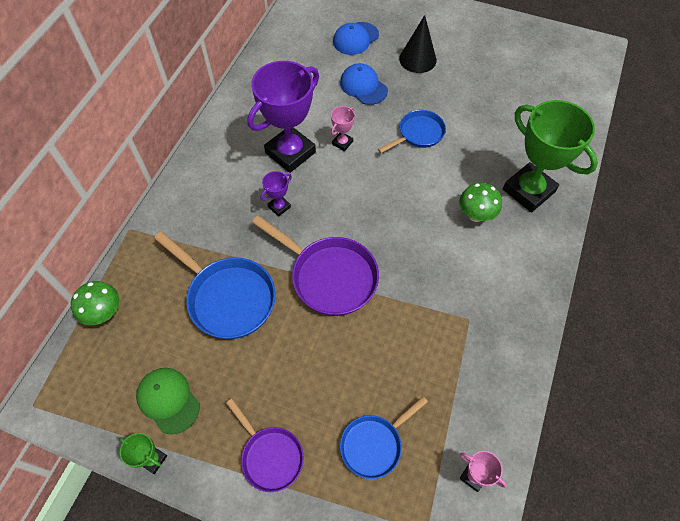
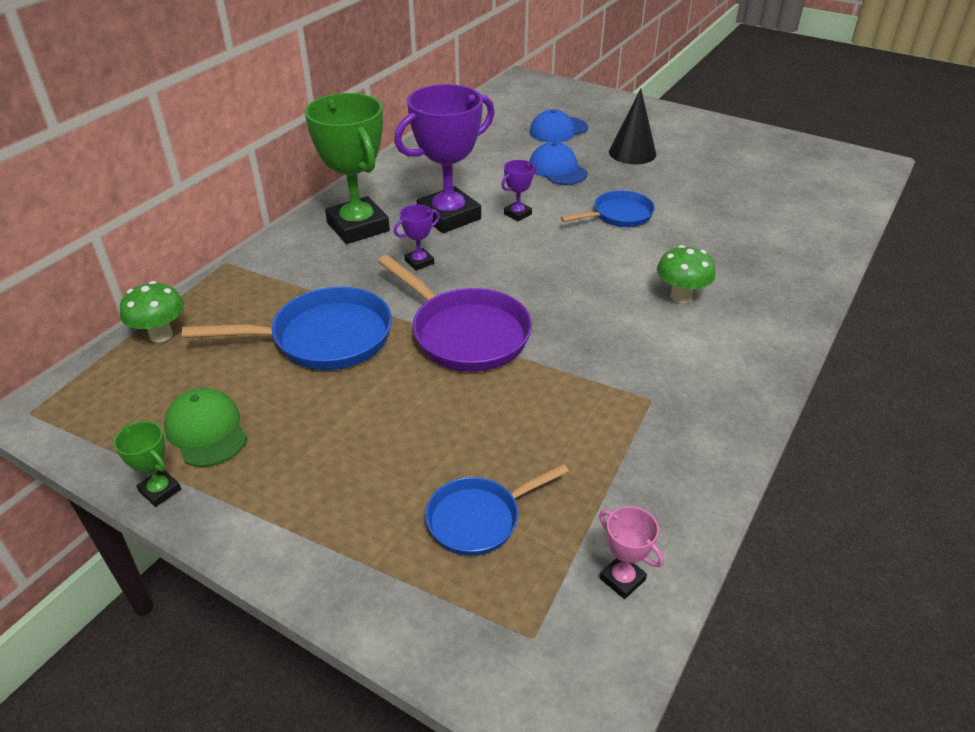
camera: 10 degrees right, 20 degrees down
(227, 297) = (323, 338): blue pan -> blue pan turned 60 degrees counterclockwise
(270, 456) = (323, 510): purple pan -> none
(342, 143) = (517, 214): pink trophy -> purple trophy
(528, 191) = (759, 281): green trophy -> green trophy (358, 227)

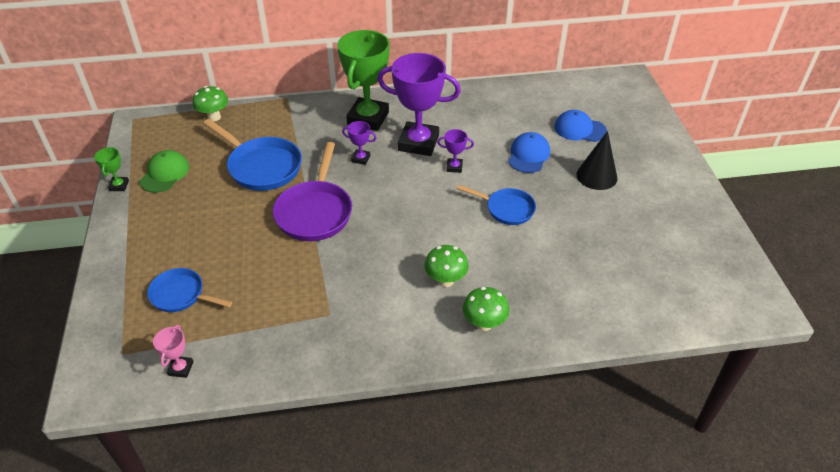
camera: 50 degrees right, 5 degrees up
(766, 302) = (484, 323): none -> green mushroom

